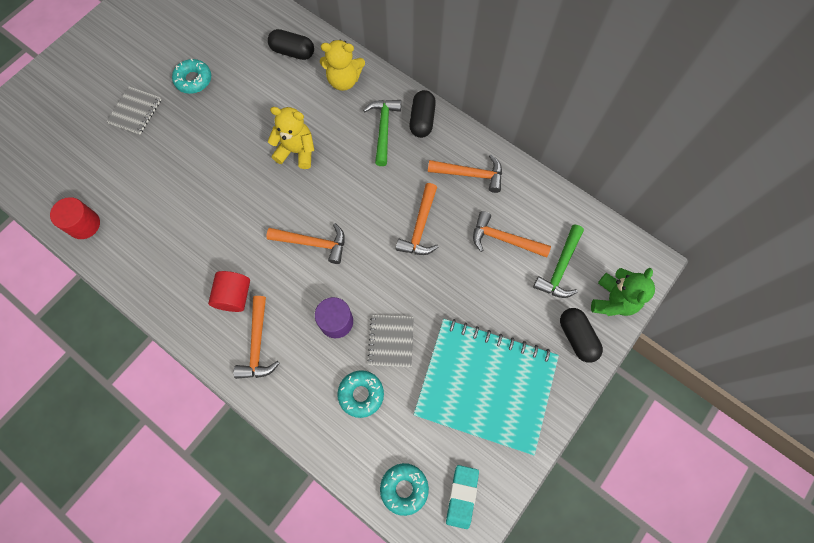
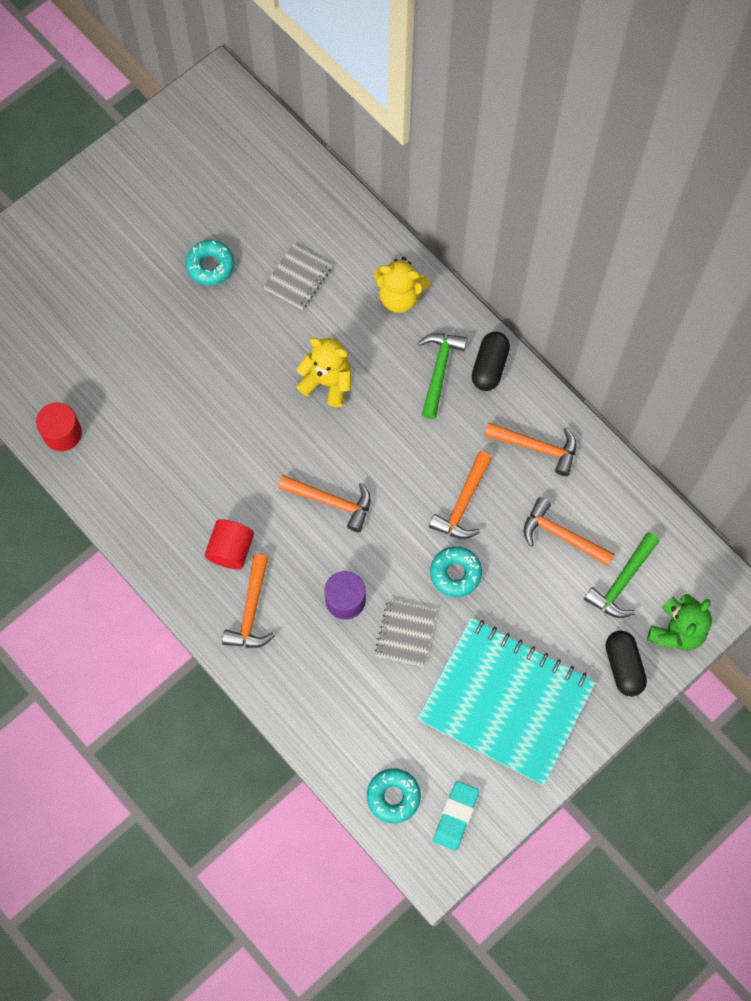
camera: 10 degrees right, 0 degrees up
(135, 111) = (134, 297): grey notebook -> grey notebook (298, 278)
(293, 52) = (340, 247): black capsule -> none
(361, 394) = (361, 687): turquoise donut -> turquoise donut (455, 573)

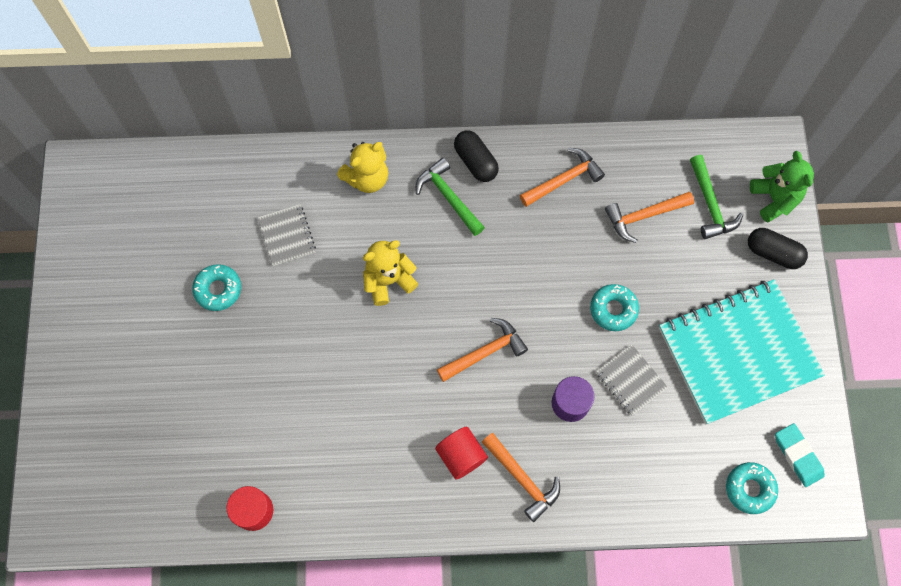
camera: 50 degrees left, 0 degrees up
(463, 503) = (564, 262): orange hammer -> none

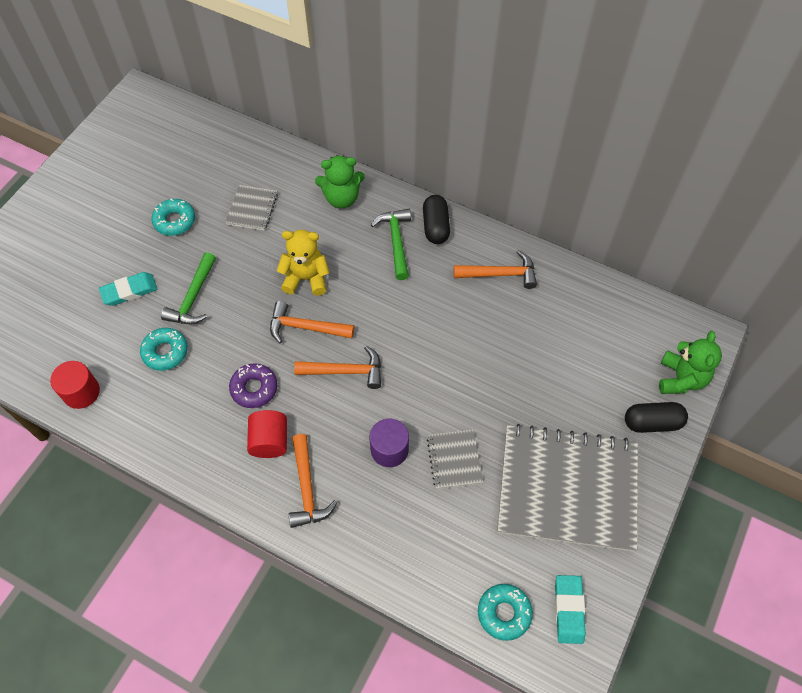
camera: 30 degrees right, 10 degrees down
(226, 386) = (129, 291): none -> turquoise eraser
(367, 178) = (341, 198): yellow teddy bear -> green teddy bear
(413, 415) = (254, 388): none -> purple donut
(613, 309) = (476, 394): turquoise donut -> turquoise donut (165, 352)
(644, 216) = (551, 335): orange hammer -> orange hammer (305, 327)
(710, 204) = (617, 355): green hammer -> green hammer (193, 298)
(738, 352) = (567, 488): turquoise notebook -> grey notebook
(773, 253) = (652, 422): black capsule -> black capsule turned 60 degrees counterclockwise

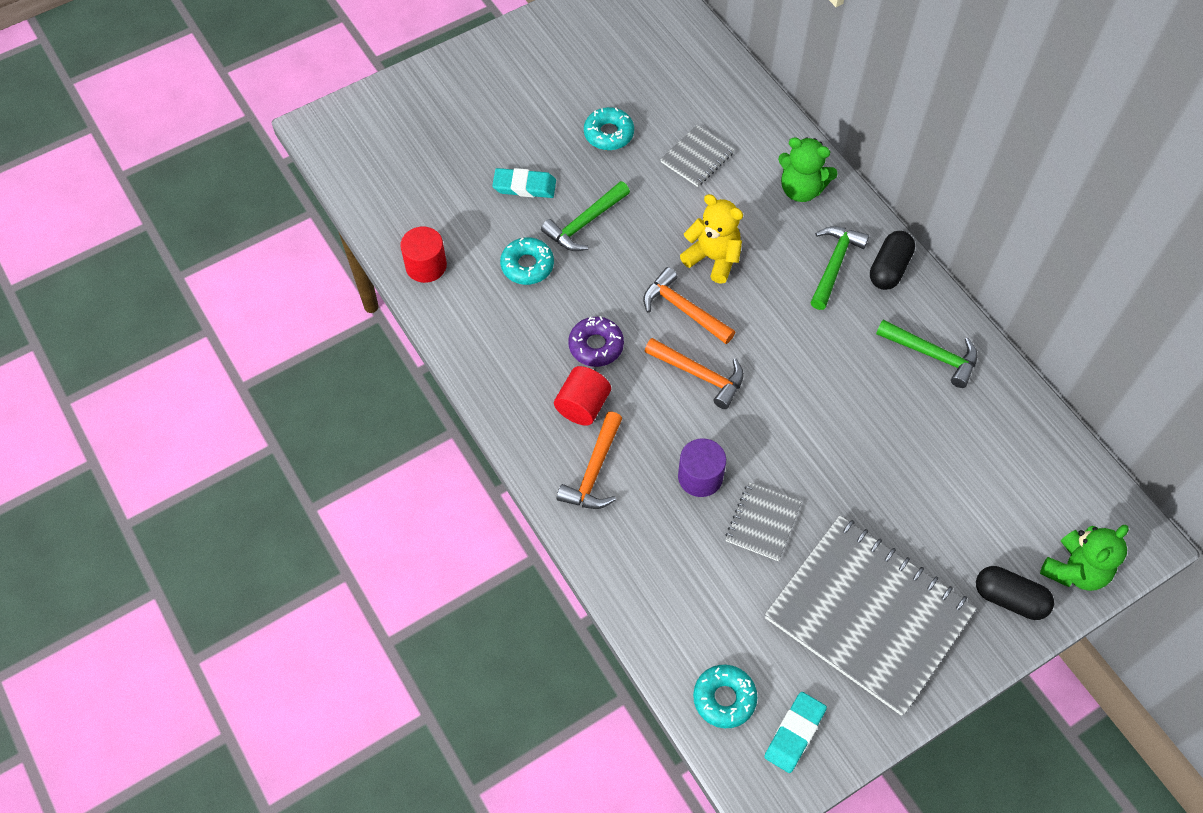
camera: 30 degrees right, 0 degrees up
(500, 274) = (932, 355): orange hammer -> green hammer

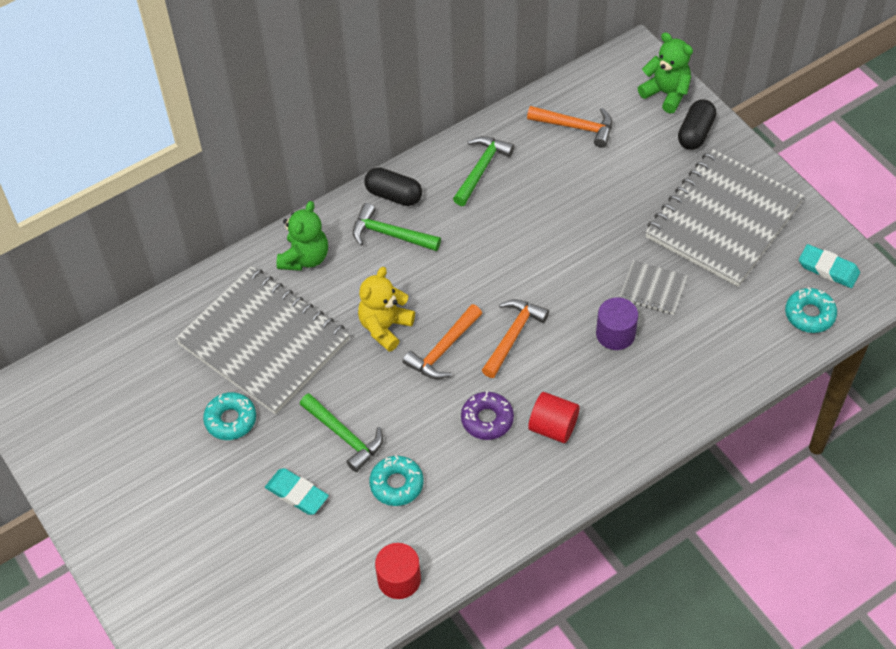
camera: 90 degrees left, 5 degrees down
(524, 186) = (297, 494): turquoise eraser -> turquoise eraser turned 60 degrees counterclockwise
(594, 471) = (619, 415): orange hammer -> orange hammer (576, 127)
(697, 157) = (264, 342): grey notebook -> grey notebook, size x2.32

